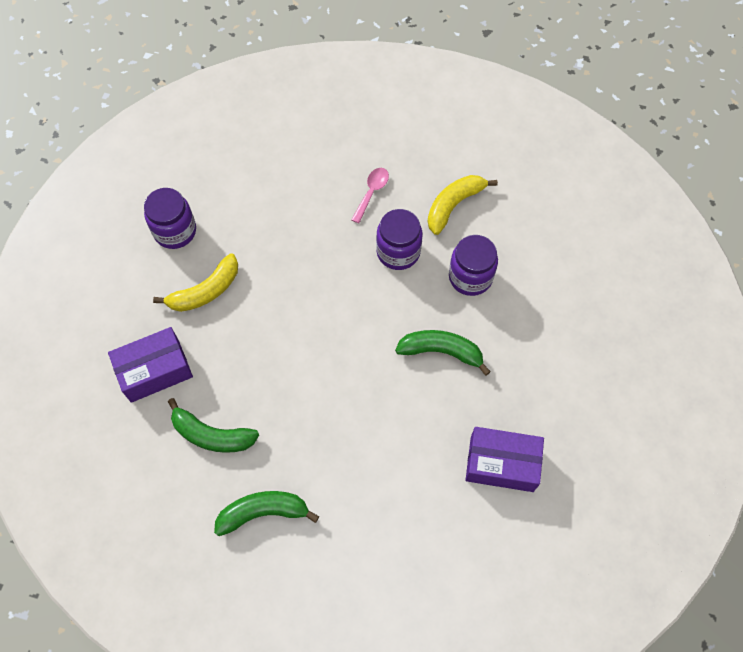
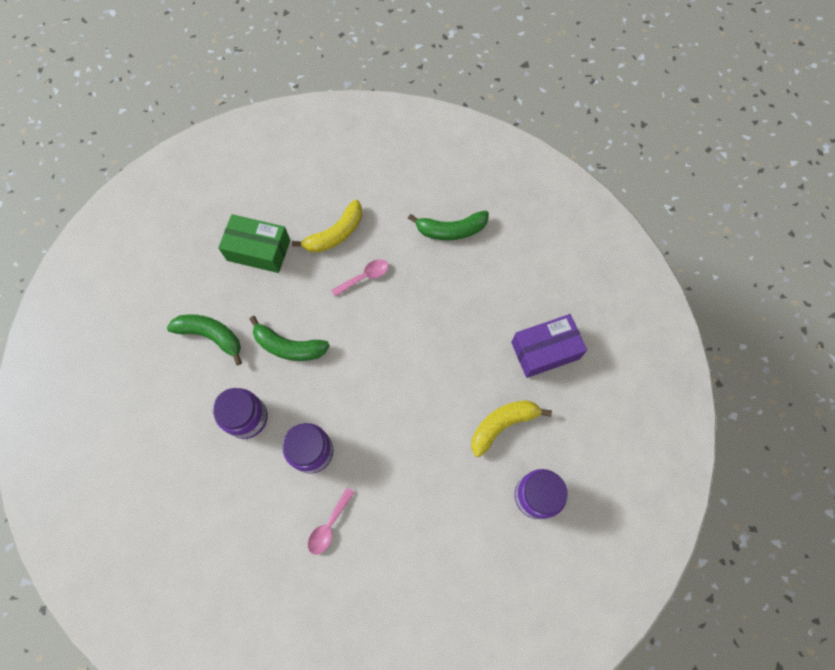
camera: 175 degrees left, 5 degrees up
(212, 435) = (493, 291): green banana -> green banana (211, 336)
(366, 440) = (364, 277): none -> pink spoon
(454, 205) = (246, 501): yellow banana -> yellow banana (335, 234)
(501, 464) = (258, 250): purple box -> green box

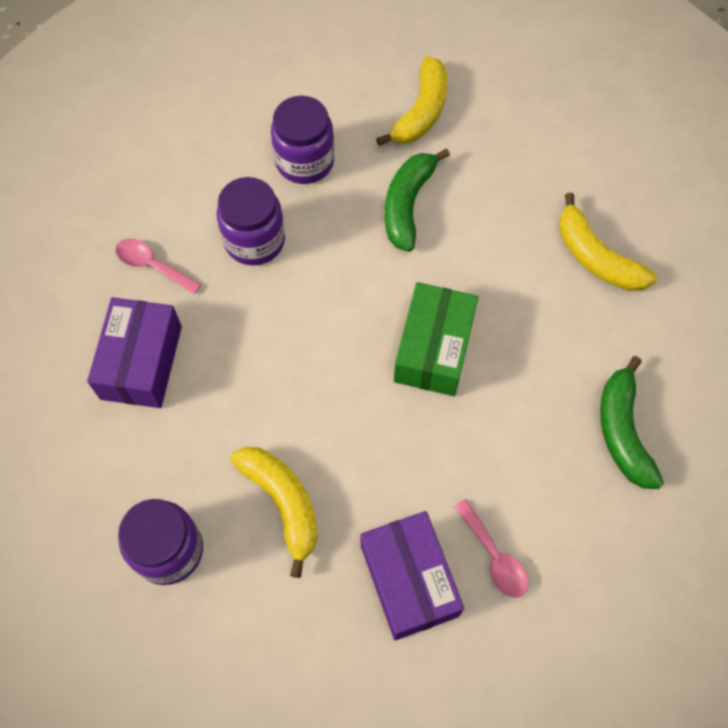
camera: 90 degrees right, 5 degrees down
(211, 336) = (421, 112): green banana -> yellow banana
(258, 250) = (557, 158): green box -> green box (434, 349)
(364, 277) = (525, 300): pink spoon -> pink spoon (494, 556)
(406, 526) = (141, 362): none -> purple box

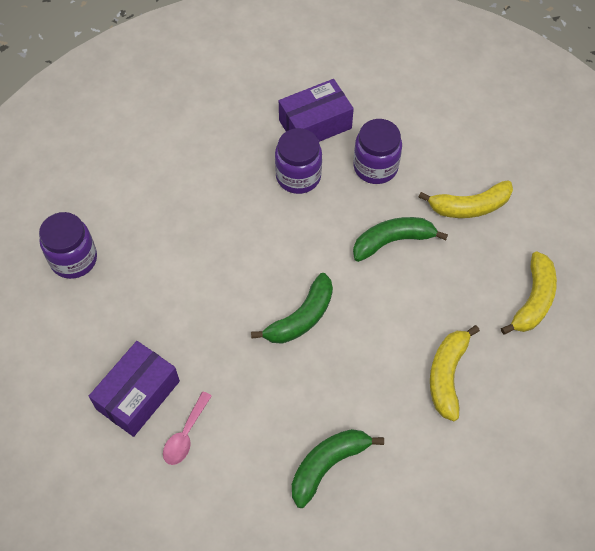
camera: 55 degrees right, 5 degrees down
(141, 362) = (176, 172): purple box -> purple box (315, 124)
(152, 265) = (240, 137): pink spoon -> none
(283, 503) = (140, 298): yellow banana -> yellow banana (533, 300)
(434, 349) = (301, 317): green box -> green banana

